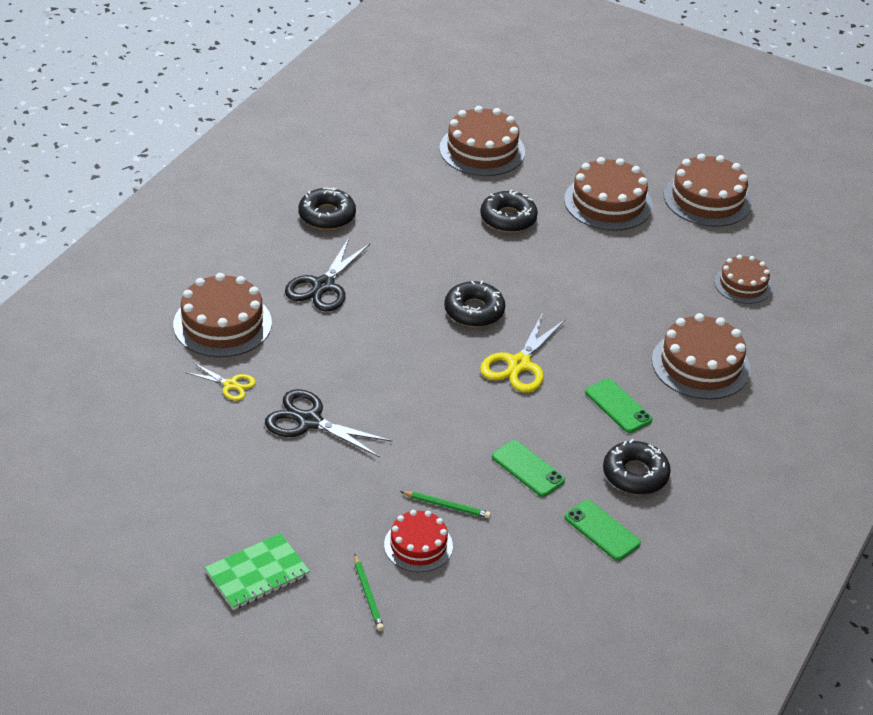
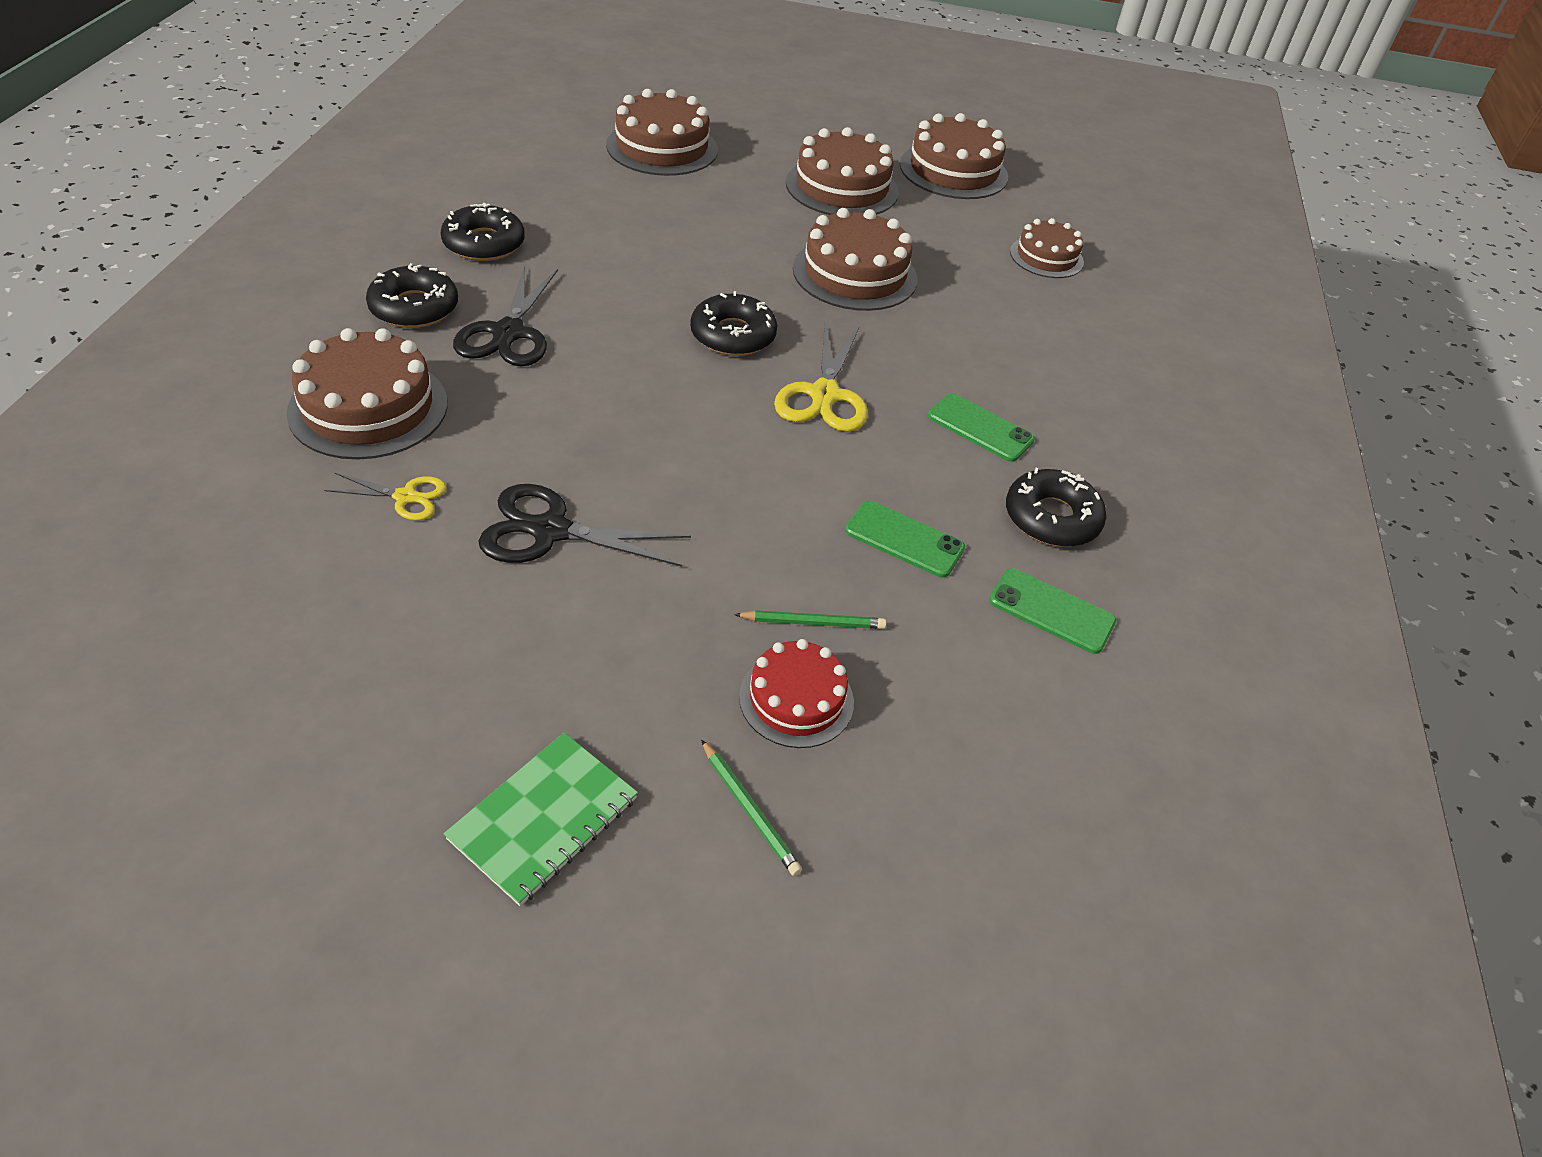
camera: 20 degrees left, 5 degrees up
(508, 218) = (728, 218): black donut -> black donut (414, 307)
(700, 365) = (1052, 358): brown cake -> brown cake (855, 274)

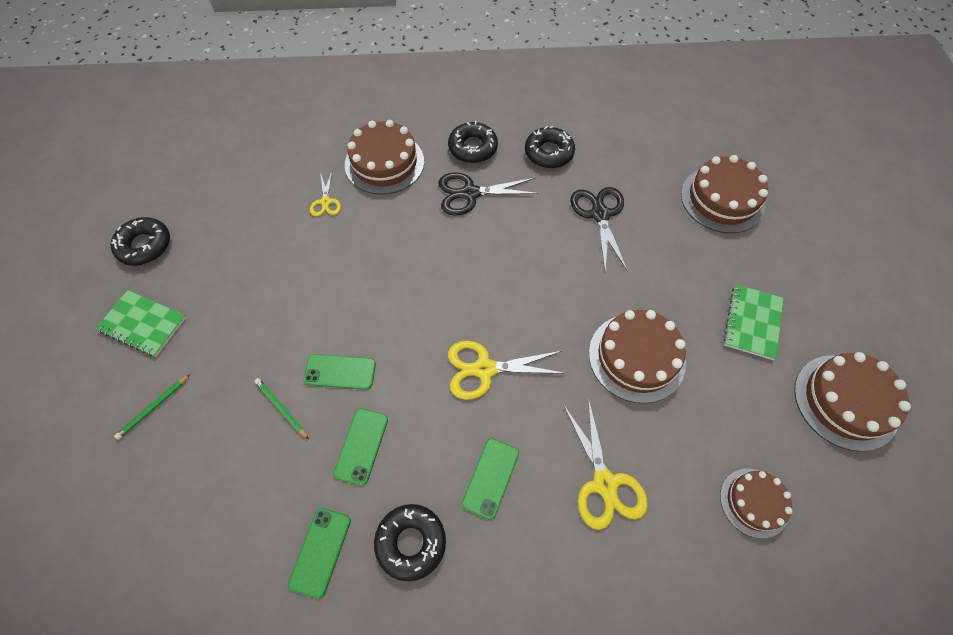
camera: 80 degrees right, 15 degrees up
(550, 531) = (319, 266): black scissors -> black scissors (599, 214)
(733, 335) = (523, 301): black donut -> black donut (145, 245)
(772, 540) = (340, 372): none -> green phone
(796, 699) = (225, 413): red cake -> none
(813, 622) = (281, 408): green pencil -> green pencil turned 150 degrees clockwise
(842, 187) = (752, 322): brown cake -> green notebook
(1006, 343) = (604, 483): none -> yellow scissors

